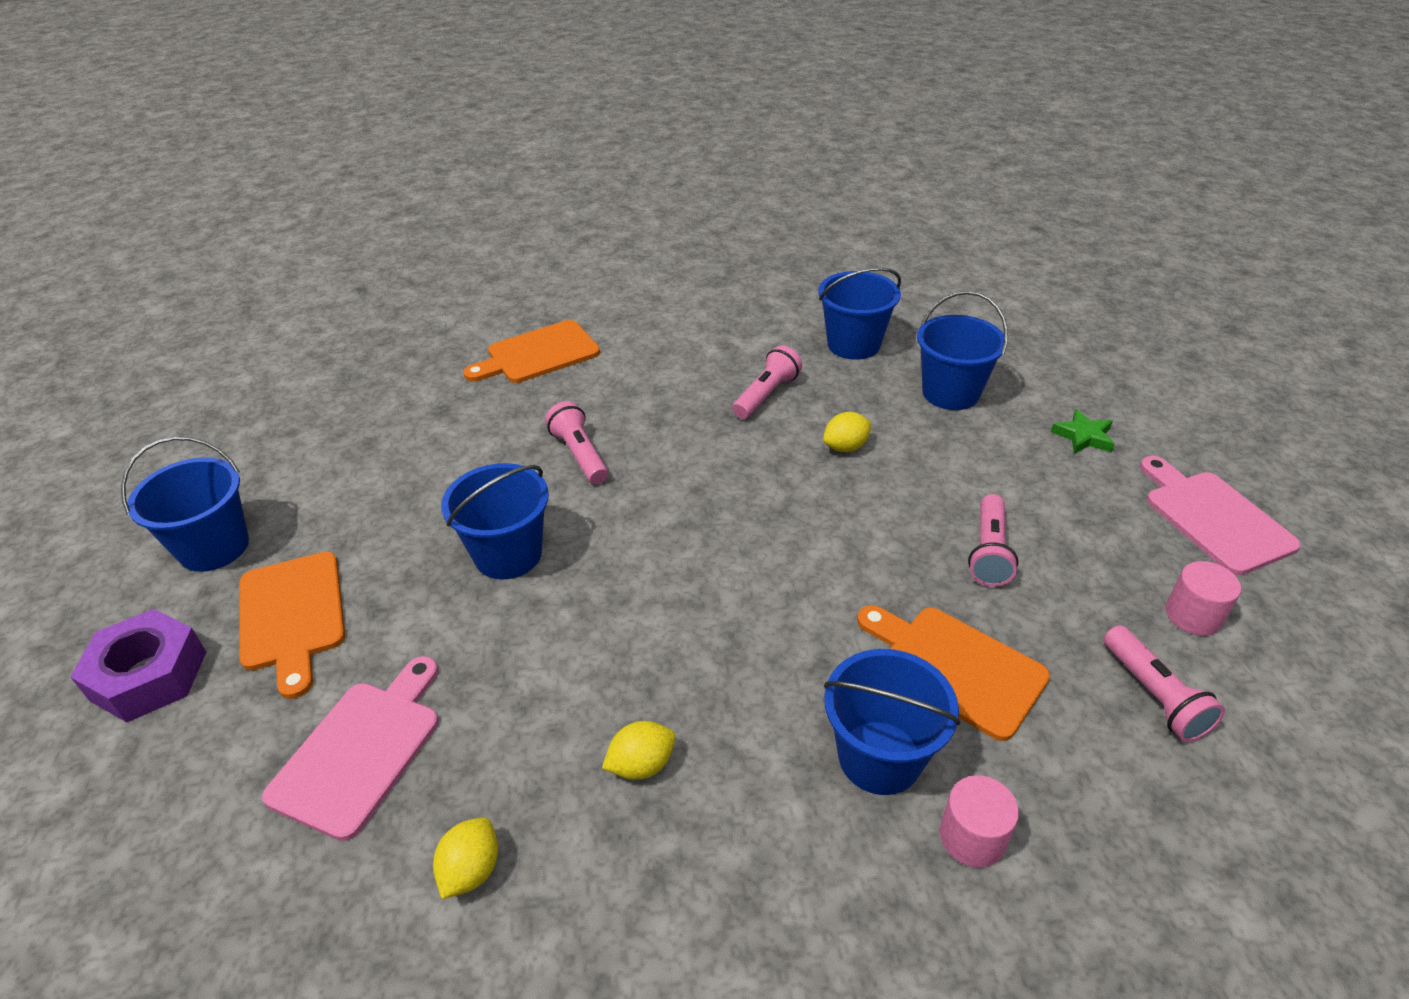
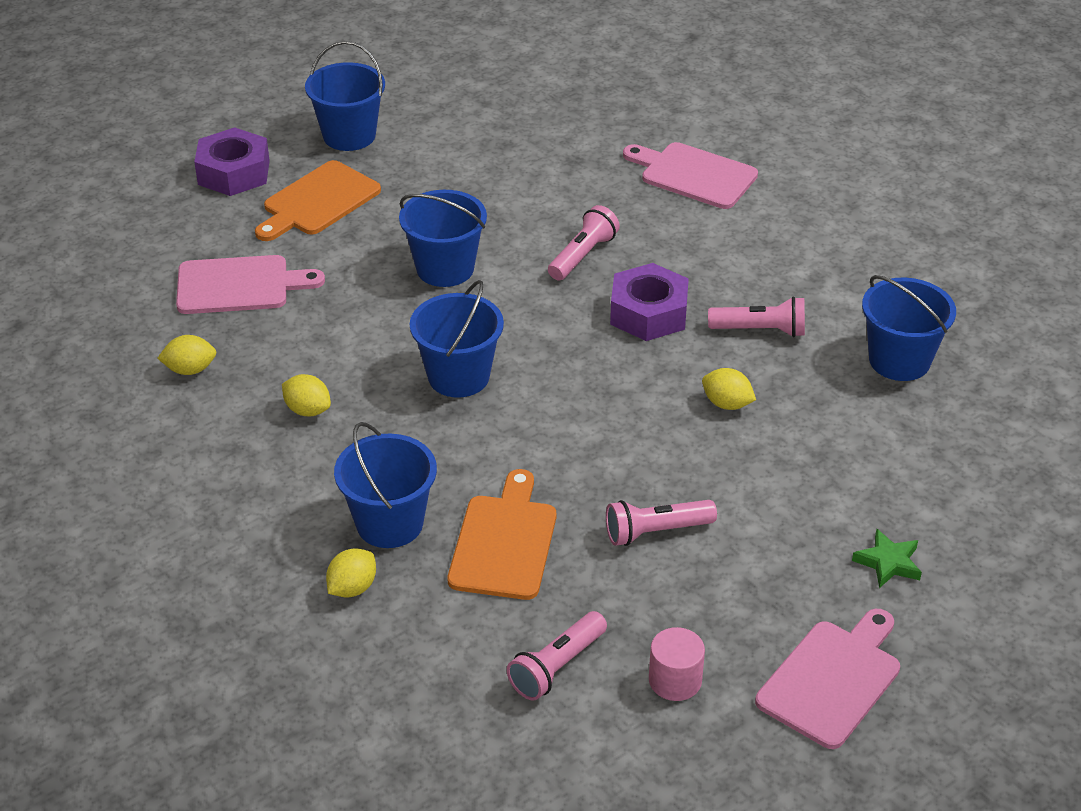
camera: 60 degrees right, 0 degrees up
(538, 354) = (693, 175): orange cutting board -> pink cutting board
(693, 446) = (648, 313): none -> purple nut
(950, 393) = (877, 450): blue bucket -> blue bucket (458, 376)
(972, 837) = (352, 588): pink cylinder -> yellow lemon

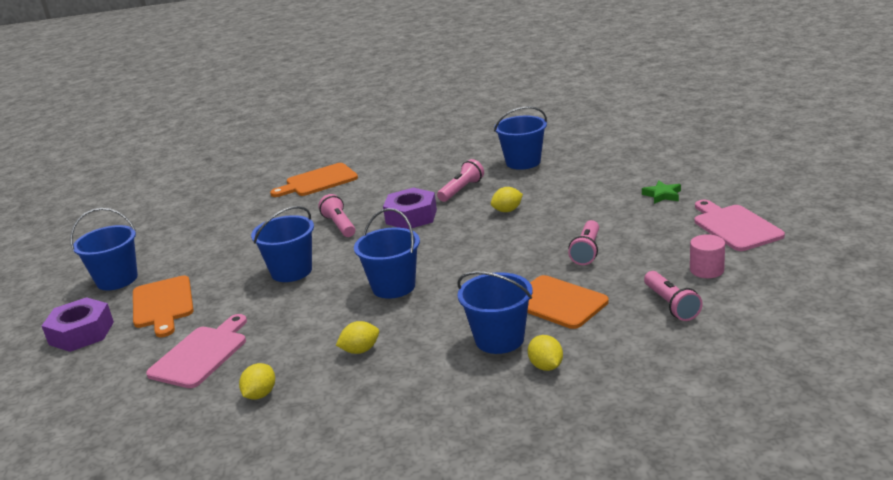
camera: 55 degrees left, 15 degrees down
(693, 175) = (318, 181): pink cutting board -> orange cutting board

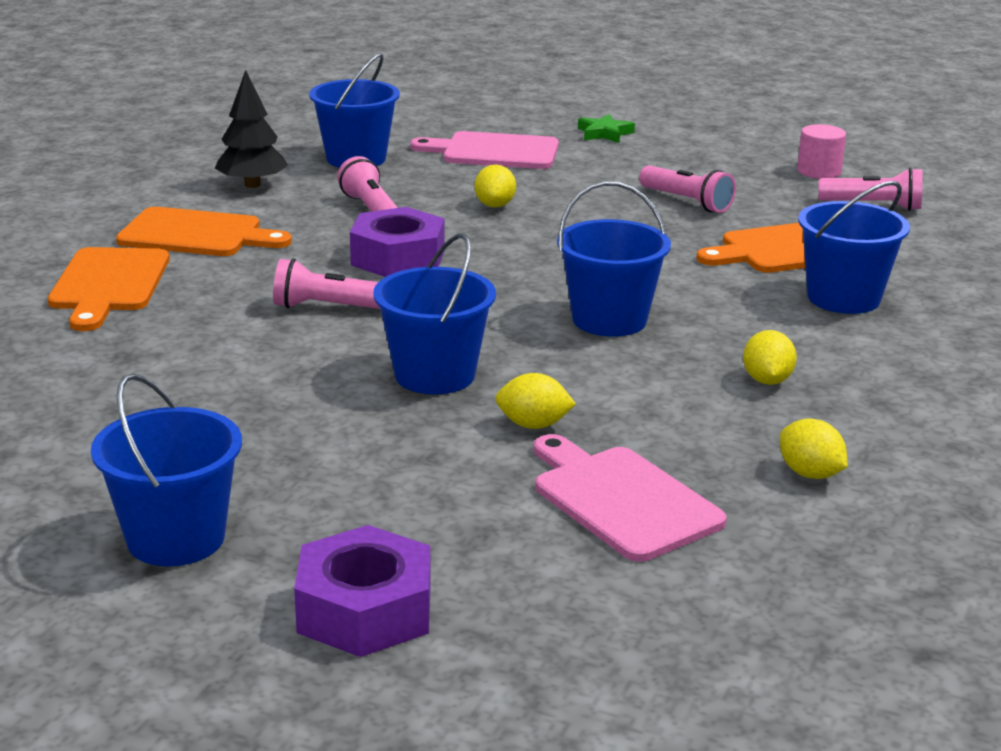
camera: 65 degrees left, 0 degrees up
(163, 304) = (376, 506): orange cutting board -> orange cutting board (197, 234)
(457, 159) = (252, 185): none -> black tree
(546, 366) = (935, 292): yellow lemon -> yellow lemon (533, 425)
(734, 226) = (739, 133): pink cutting board -> pink cutting board (494, 152)

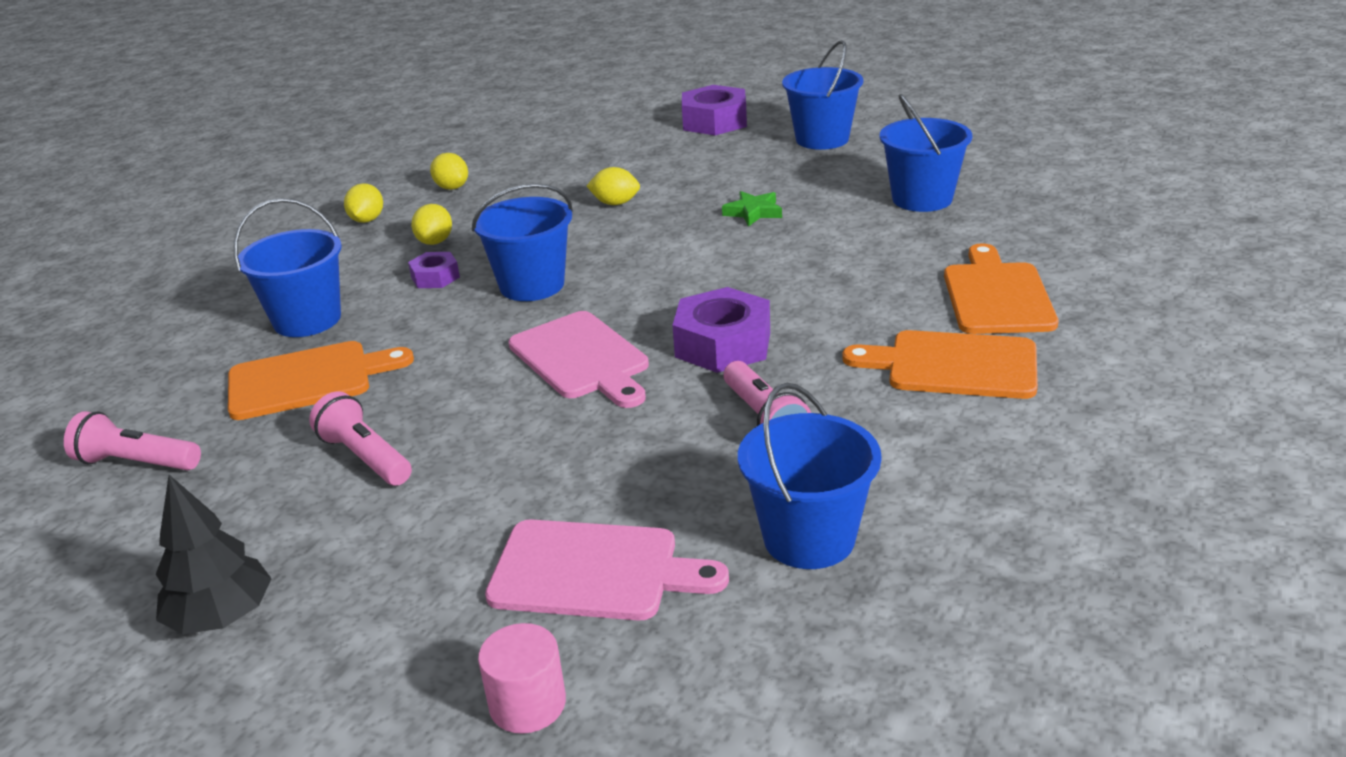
camera: 175 degrees left, 5 degrees up
(252, 185) = (936, 462): black tree -> black tree (222, 617)
(329, 307) = (778, 283): pink flashlight -> none
(434, 375) = (682, 231): blue bucket -> blue bucket (922, 199)
(495, 205) = (610, 437): yellow lemon -> yellow lemon (367, 220)
(604, 133) = (393, 646): green star -> green star (753, 212)
(621, 500) = (572, 169): pink cutting board -> pink cutting board (582, 359)
(732, 334) = (435, 277): none -> purple nut
(819, 171) = (131, 541): pink cylinder -> pink cylinder (527, 704)

